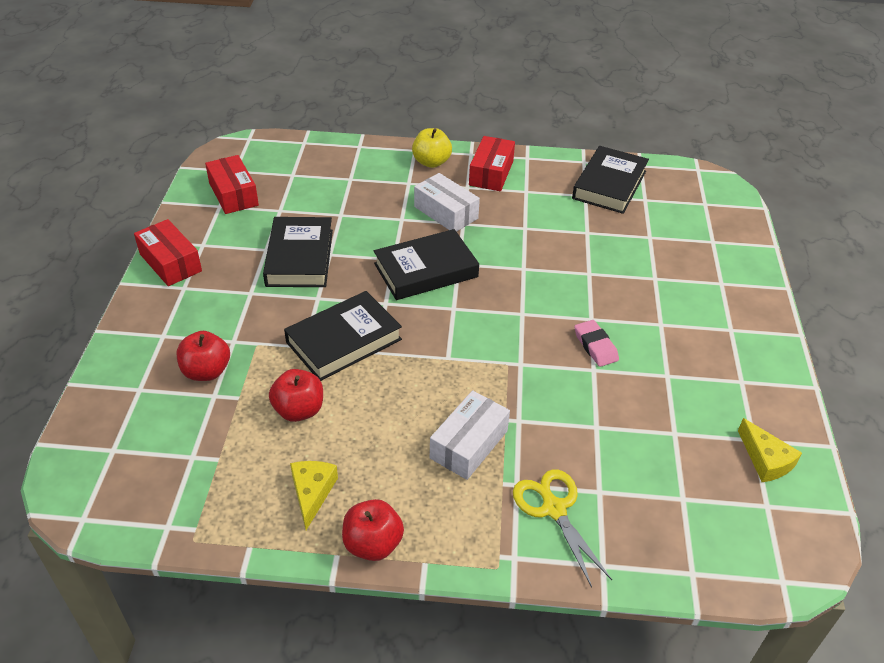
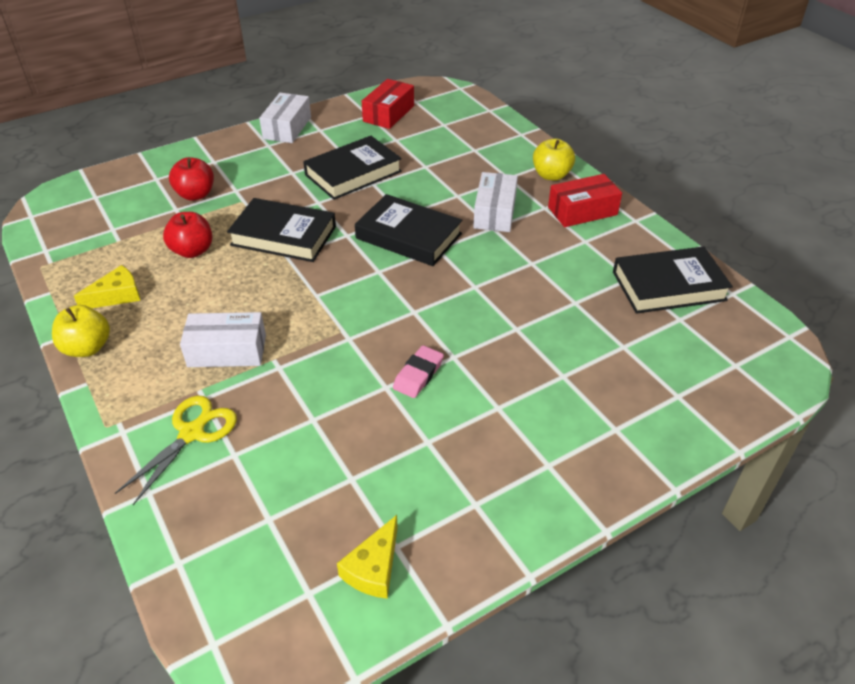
camera: 55 degrees right, 0 degrees up
(170, 262) = (287, 128): red box -> white box
(373, 544) = (87, 348): red apple -> yellow apple

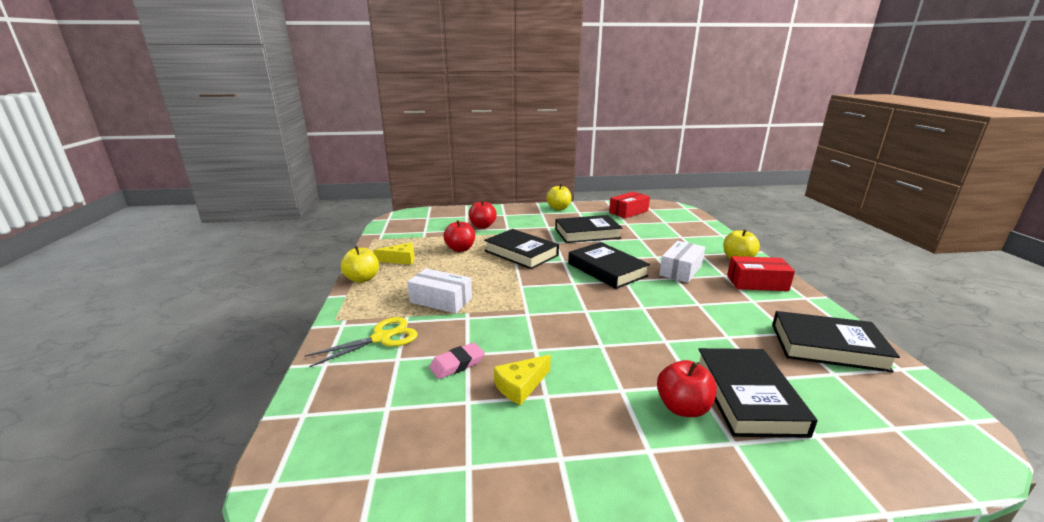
camera: 25 degrees right, 20 degrees down
(287, 128) = (558, 208): white box -> yellow apple
(374, 568) = (438, 477): yellow cheese -> yellow cheese (520, 386)
(418, 375) = (565, 349): pink eraser -> pink eraser (457, 364)
(561, 407) = (682, 407): none -> red apple
(613, 374) = (747, 397): none -> black book

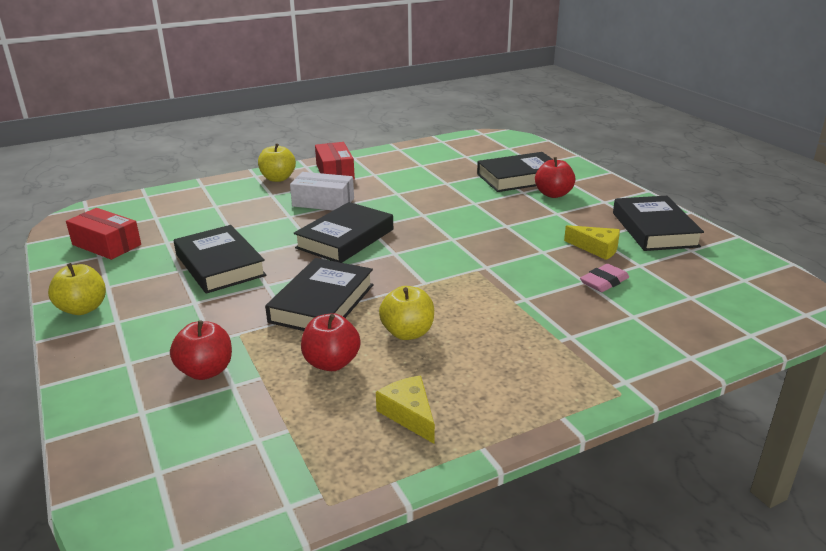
camera: 110 degrees left, 5 degrees up
(362, 279) = (505, 425): yellow apple -> yellow apple (407, 333)
(382, 338) = (615, 339): yellow scissors -> none
(441, 300) = (505, 327): white box -> none
(457, 364) = (604, 282): pink eraser -> pink eraser turned 75 degrees counterclockwise
(827, 347) = (432, 155): black book -> black book (654, 229)

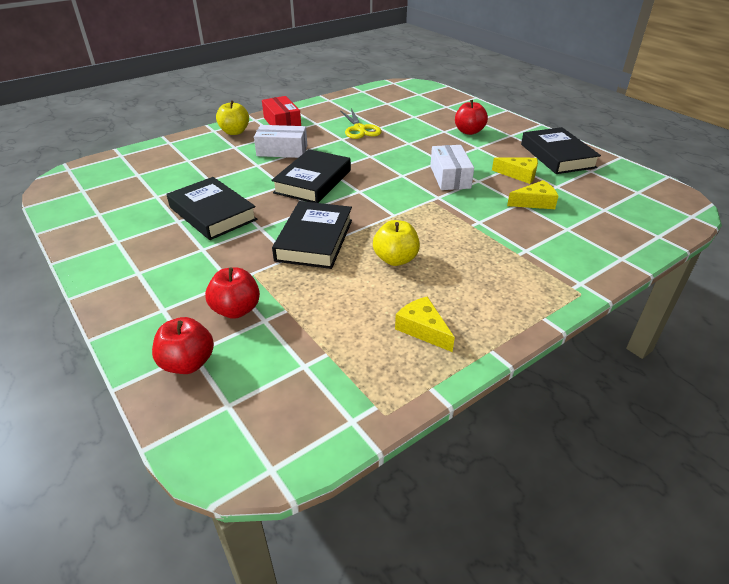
camera: 10 degrees left, 10 degrees up
(83, 309) = (102, 264): yellow apple -> none
(106, 245) = (101, 203): red box -> none
(331, 363) = (342, 291): red apple -> red apple (188, 363)
(422, 184) = (360, 129): none -> yellow scissors
(509, 245) = (450, 177): none -> white box
(520, 178) = (437, 119): black book -> none
(604, 282) = (535, 202): pink eraser -> yellow cheese

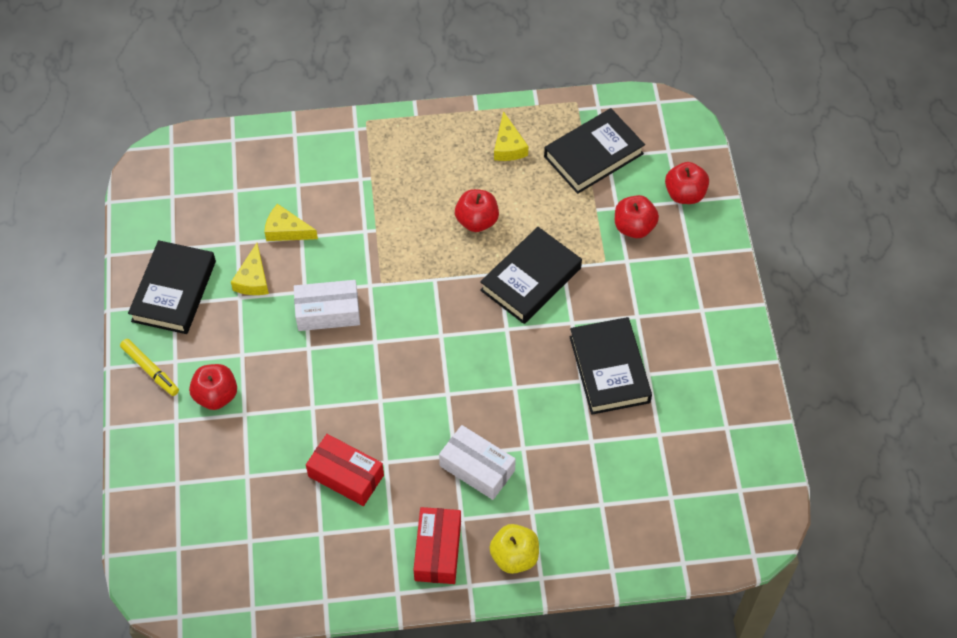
camera: 150 degrees left, 20 degrees up
(313, 181) = (478, 378): black book -> black book (593, 155)
(360, 129) = (346, 475): yellow scissors -> red box
(395, 259) = (477, 221): yellow apple -> red apple
(450, 177) = (328, 312): white box -> white box turned 60 degrees clockwise
(518, 129) = (150, 370): none -> yellow marker
(519, 175) = (253, 279): yellow cheese -> yellow cheese turned 135 degrees counterclockwise

